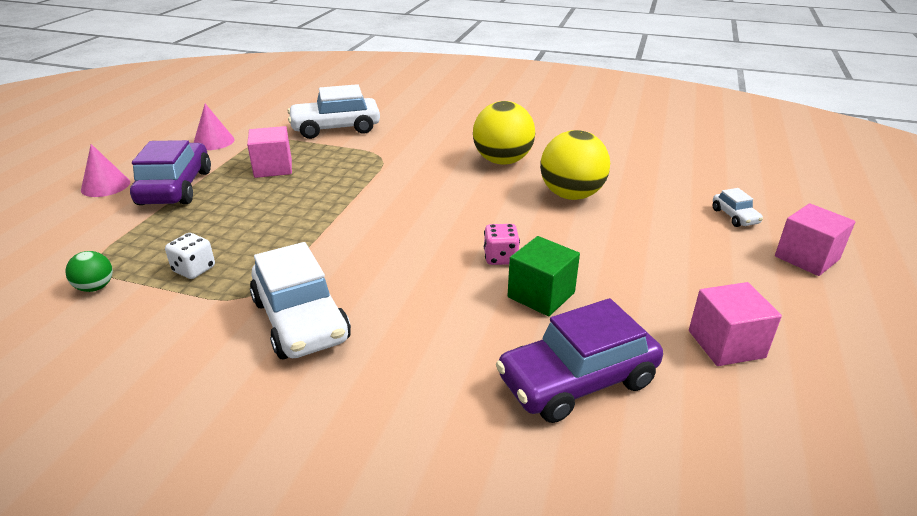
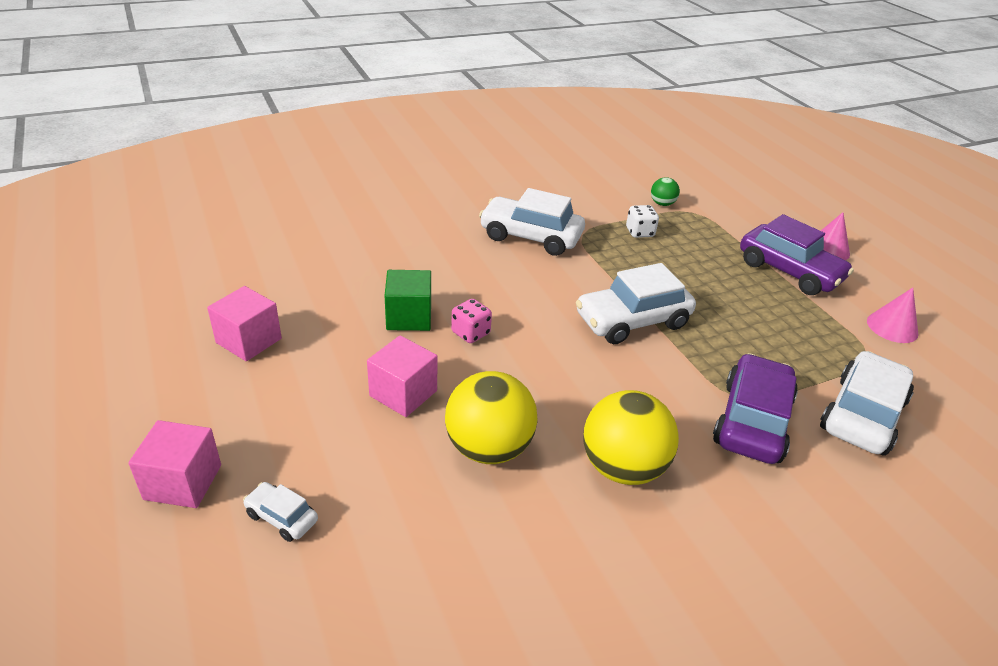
camera: 135 degrees right, 5 degrees up
(273, 168) = (780, 326): pink cube -> pink cube (403, 393)
(361, 211) = (632, 321): none -> white car
(577, 380) = (338, 275): purple car -> purple car (752, 421)

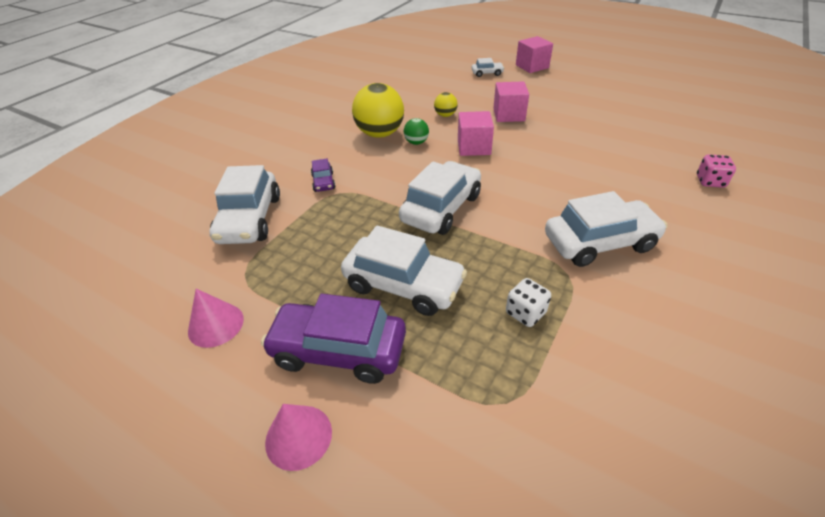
camera: 150 degrees right, 5 degrees up
(249, 340) = (606, 100): pink cube -> pink cube (474, 147)
(409, 317) = (565, 143): green cube -> none
(470, 333) = (522, 151): pink dice -> pink dice (710, 181)
(488, 448) = (445, 115): yellow ball -> yellow ball, size x0.48
(662, 204) = (554, 393): green ball -> green ball (416, 142)
(717, 283) = (403, 285): none -> white car
(752, 421) = (323, 182): purple car -> purple car, size x0.47

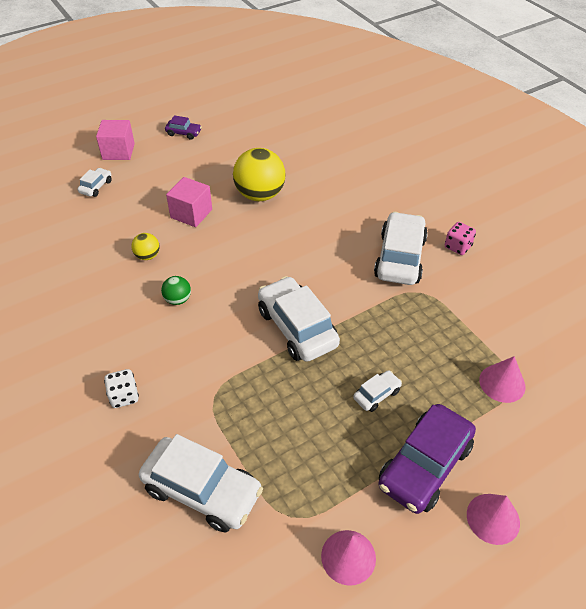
camera: 65 degrees left, 5 degrees up
(323, 182) = (185, 402): purple car -> purple car (183, 133)
(380, 134) = (134, 321): yellow ball -> yellow ball (260, 195)
(403, 285) = (376, 394): white car -> white car, size x0.47
(474, 147) = (223, 263): pink cube -> none
(499, 391) = (502, 383): none -> pink cone
(525, 313) = (444, 335): white dice -> white dice (124, 396)
(710, 181) = (375, 166): pink dice -> pink dice (457, 247)

